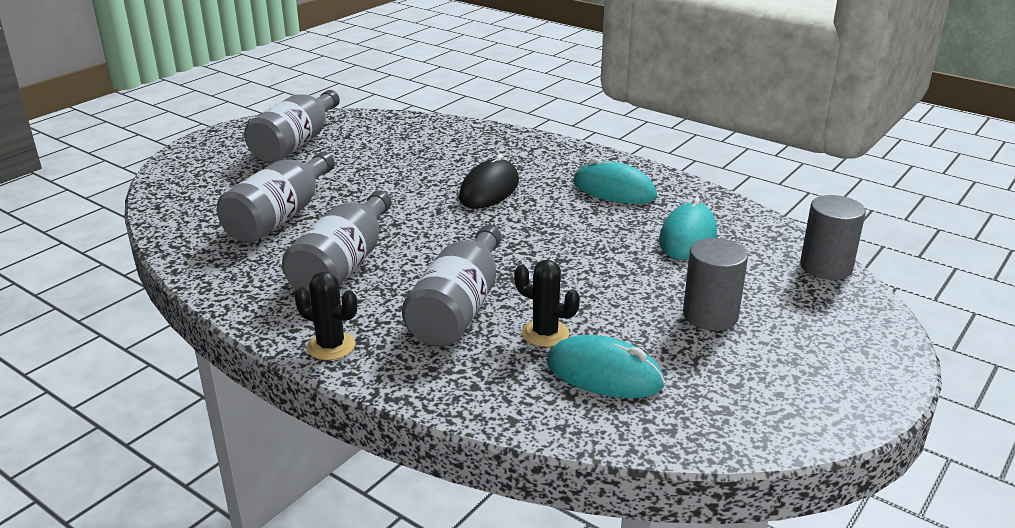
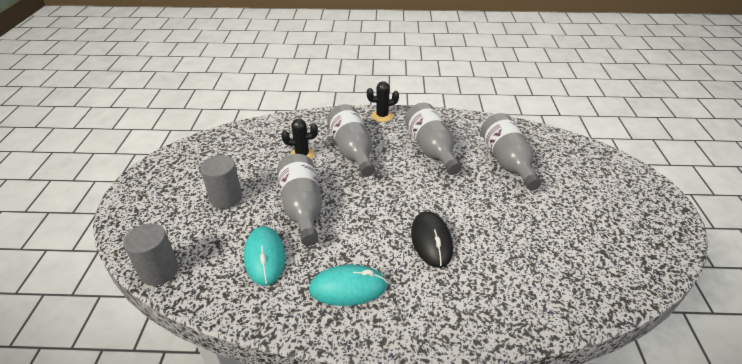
camera: 145 degrees right, 10 degrees up
(296, 144) = (613, 223): grey bottle -> grey bottle (302, 208)
(604, 374) = (263, 148): turquoise mouse -> none

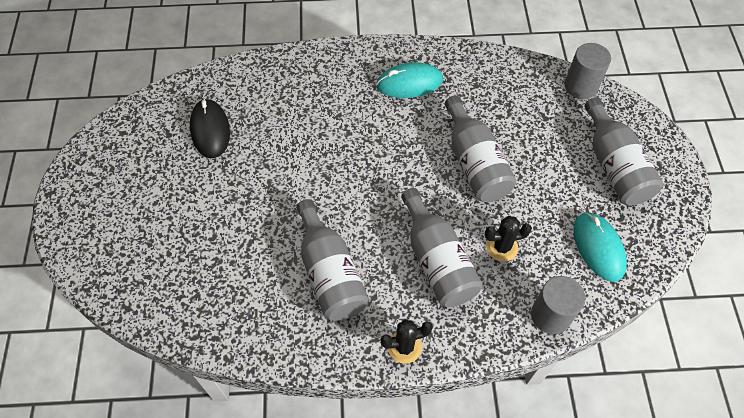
camera: 175 degrees right, 20 degrees up
(226, 198) = (564, 170): grey cylinder -> grey cylinder (550, 315)
(265, 257) = (492, 105): turquoise mouse -> turquoise mouse (598, 248)
(431, 241) = (335, 133): black mouse -> black mouse (210, 130)
(507, 161) = (231, 256): grey bottle -> grey bottle (614, 166)

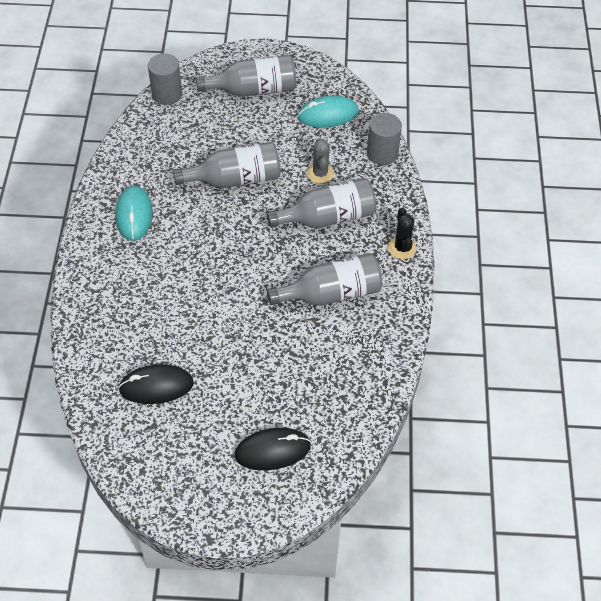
camera: 85 degrees left, 5 degrees down
(136, 235) = (272, 450): none -> black mouse
(502, 247) = (320, 173): black cactus -> grey cactus

